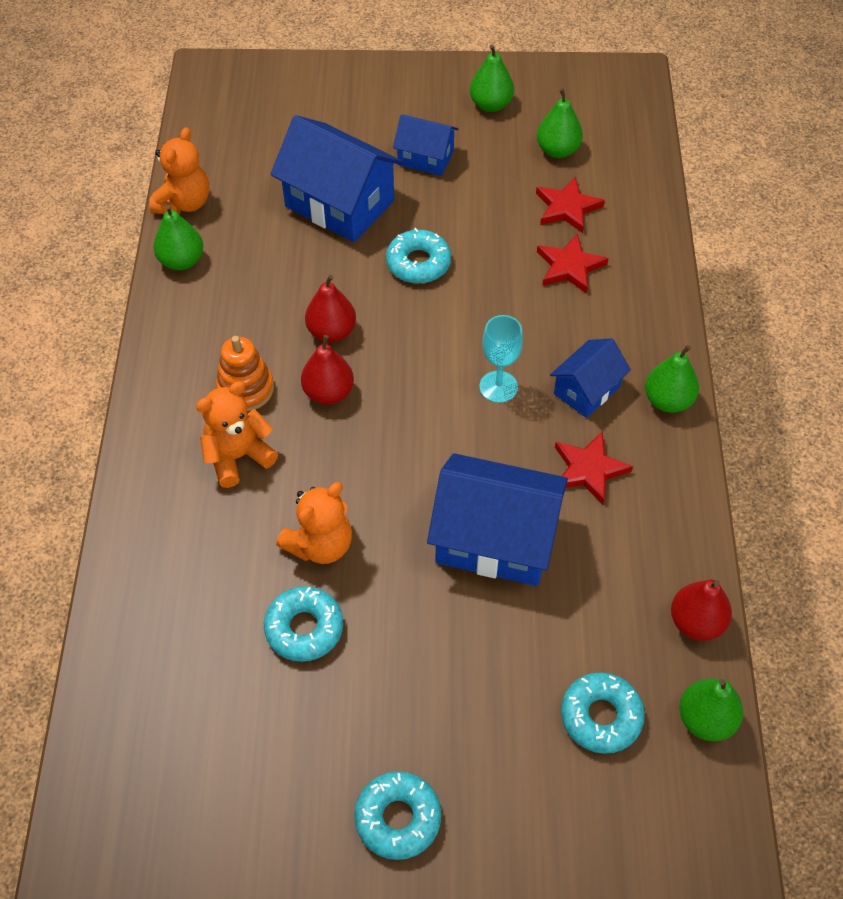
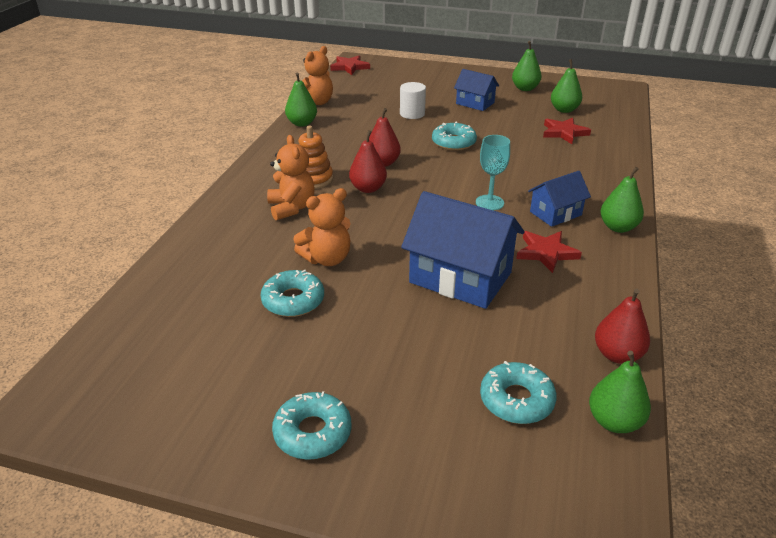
camera: 15 degrees right, 20 degrees down
(238, 456) = (291, 208): orange teddy bear -> orange teddy bear turned 90 degrees clockwise
(339, 203) = (412, 114): blue house -> white cylinder
(569, 266) = (558, 157): red star -> red star (349, 67)

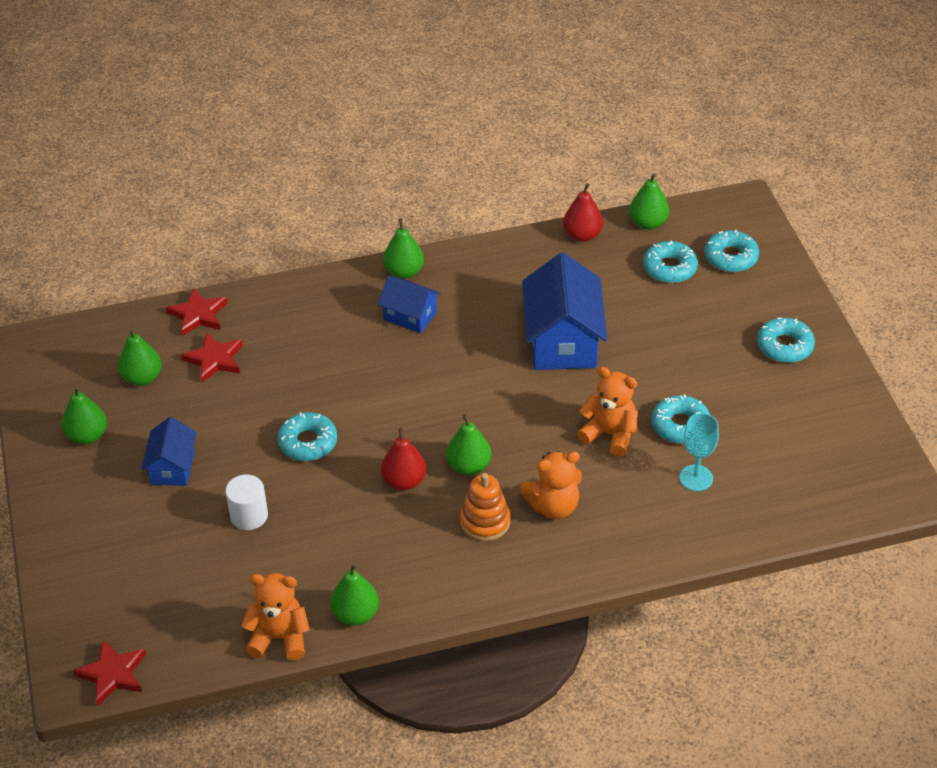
camera: 120 degrees left, 10 degrees up
(291, 208) = (553, 506): orange teddy bear -> orange teddy bear turned 150 degrees counterclockwise
(368, 188) = (469, 466): red pear -> green pear
(489, 202) = (425, 365): turquoise goblet -> turquoise goblet (696, 478)
(500, 470) = (731, 257): none -> turquoise donut
(546, 253) = (483, 303): red star -> red star (198, 314)

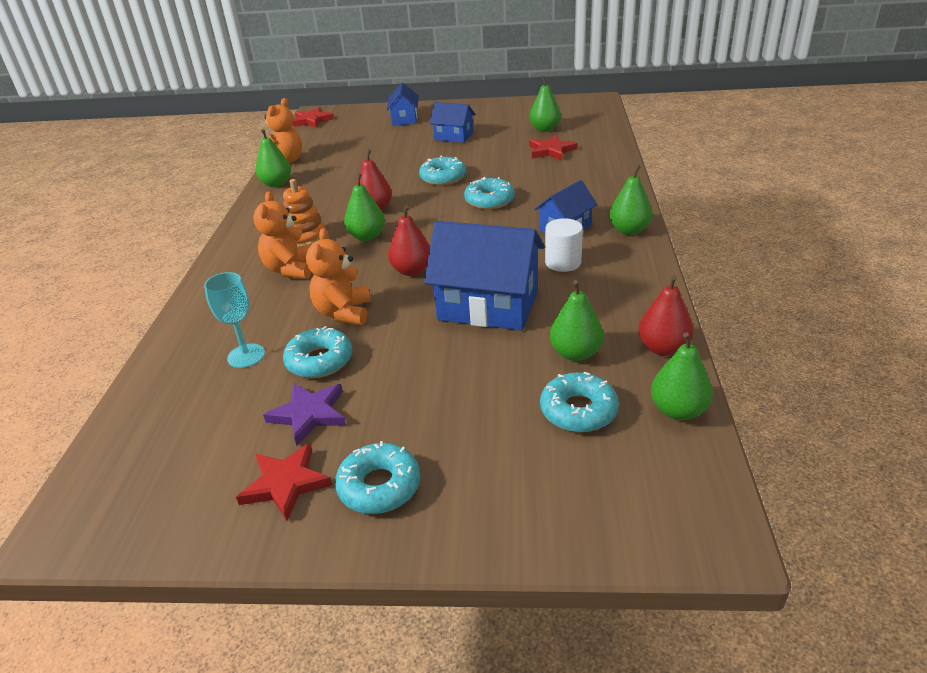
camera: 110 degrees right, 10 degrees down
(87, 436) = (500, 115): green pear -> green pear (575, 353)
(105, 546) = (404, 119): none -> blue house
(198, 314) = (604, 147): red star -> red star (286, 484)
(249, 515) = (392, 156): white cylinder -> white cylinder (563, 262)
(524, 408) = (412, 271): none -> red pear
(610, 434) = (344, 313): orange teddy bear -> orange teddy bear turned 135 degrees clockwise
(731, 257) = (582, 480): turquoise donut -> turquoise donut (489, 200)
(741, 407) = (309, 414): none -> purple star

